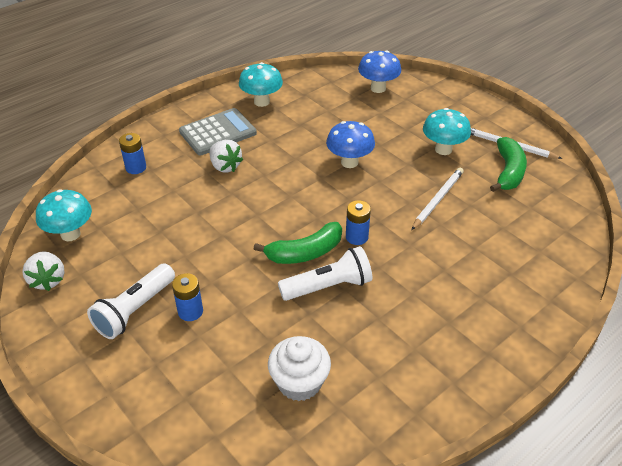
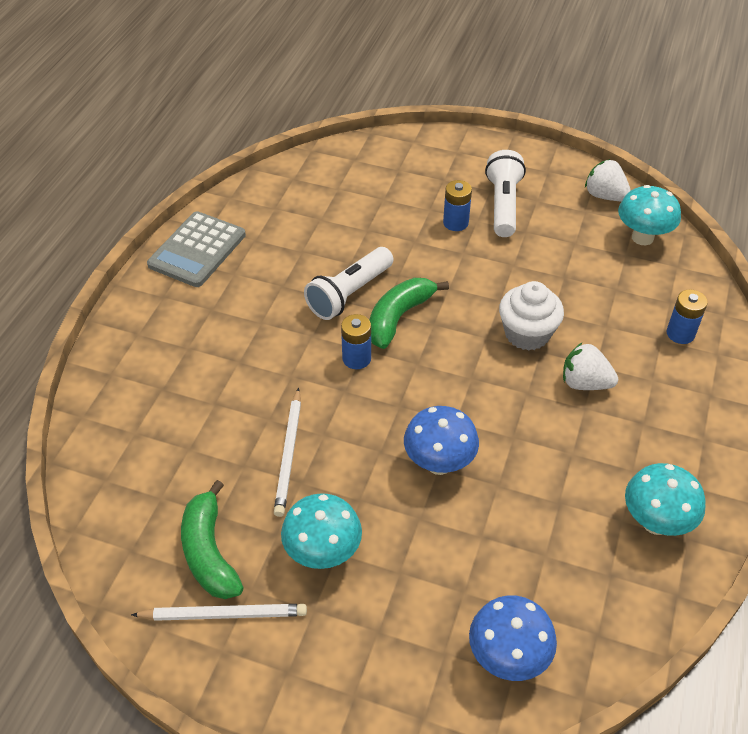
camera: 150 degrees right, 5 degrees up
(218, 132) = (650, 431): grey calculator -> grey calculator (197, 250)
(299, 382) = (318, 211): white cupcake -> white cupcake (527, 334)

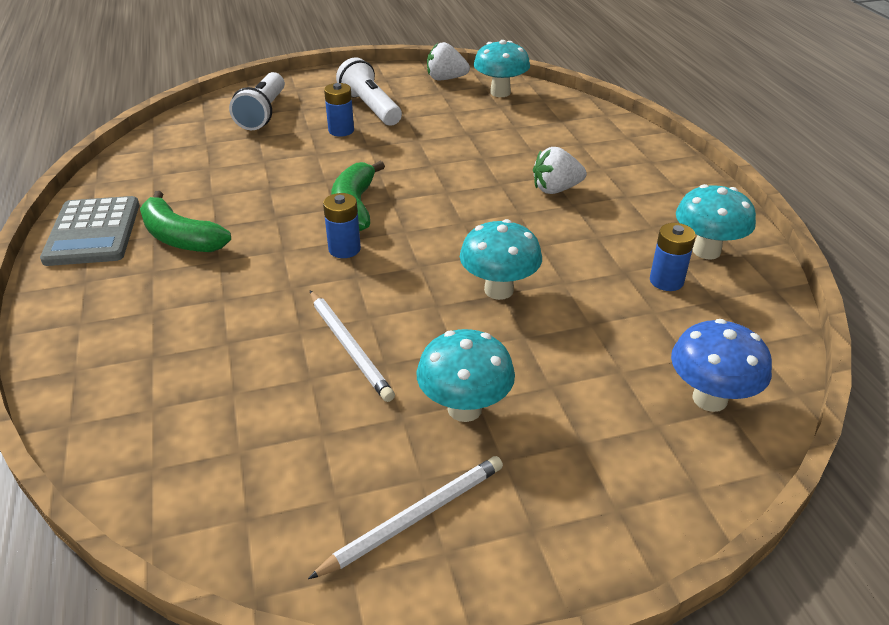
camera: 35 degrees left, 10 degrees down
(209, 552) = (343, 471): green banana -> green banana (180, 238)
(349, 294) = (290, 208): white flashlight -> white flashlight (263, 114)
(439, 463) = (498, 290): blue mushroom -> turquoise mushroom
(527, 334) = (477, 177): white cupcake -> none
(680, 333) = (590, 135): blue battery -> blue battery (666, 281)

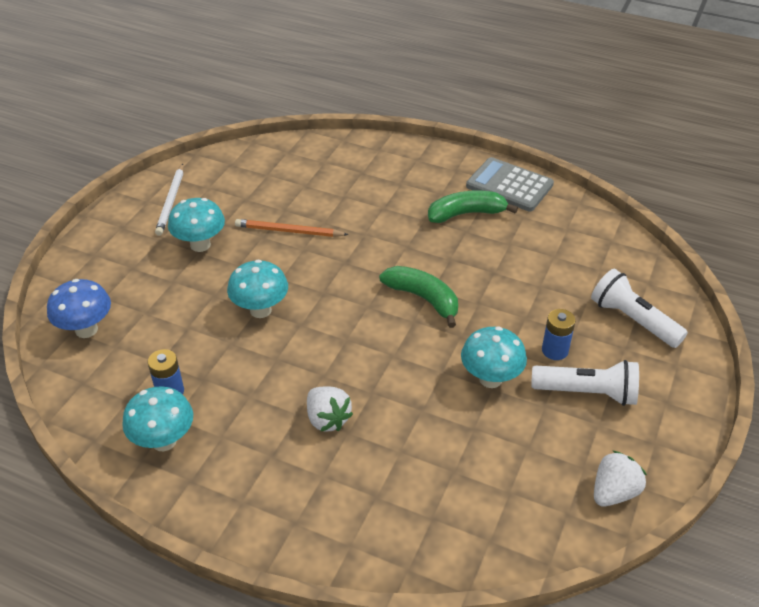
camera: 130 degrees right, 5 degrees up
(344, 249) = (378, 270): blue battery -> none
(349, 347) = (288, 231): white pencil -> orange pencil
(500, 93) = (539, 515): turquoise mushroom -> turquoise mushroom (490, 379)
(556, 189) = (327, 419): white strawberry -> white strawberry turned 120 degrees clockwise

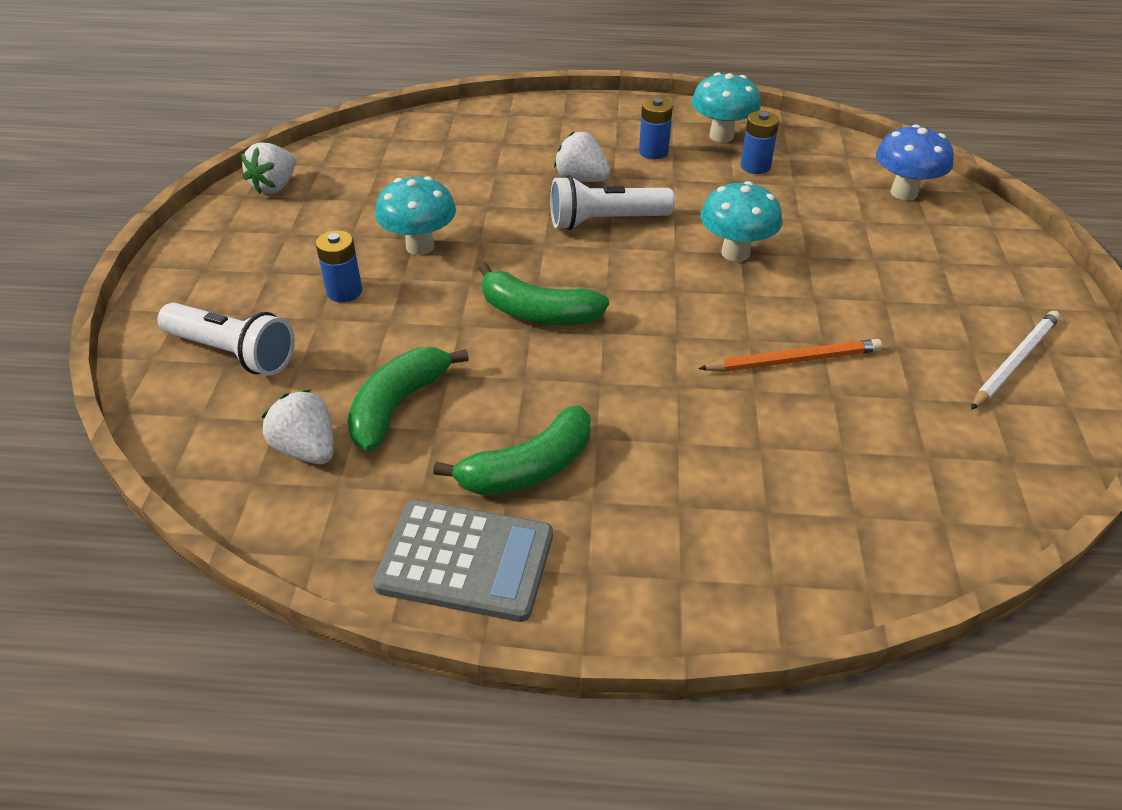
camera: 160 degrees right, 0 degrees up
(171, 201) = (1014, 362): white pencil -> white pencil turned 60 degrees clockwise
(200, 245) = (894, 309): turquoise mushroom -> none
(242, 437) = (653, 152): none -> blue battery
(529, 261) = (398, 405): none -> green banana
(583, 250) = (307, 449): none -> white strawberry
(587, 393) = (301, 257): white flashlight -> white flashlight (605, 221)

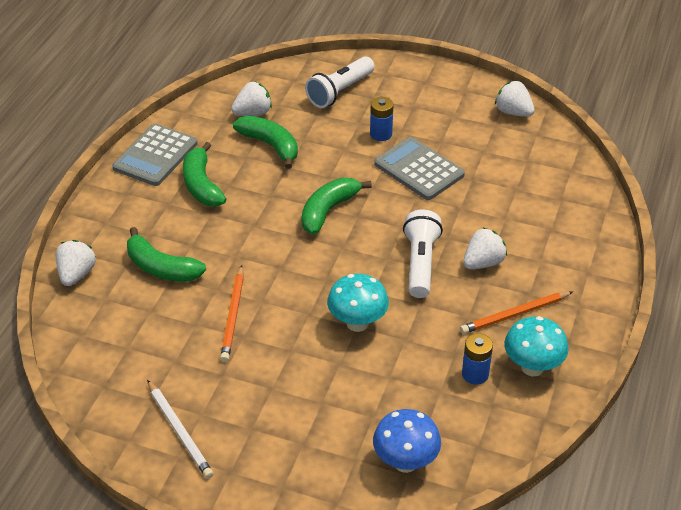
camera: 105 degrees right, 0 degrees up
(420, 246) = (419, 169): turquoise mushroom -> grey calculator
(653, 152) = (514, 315): blue battery -> orange pencil
(748, 464) = (161, 268): none -> green banana
(827, 576) = (76, 274): none -> white strawberry

